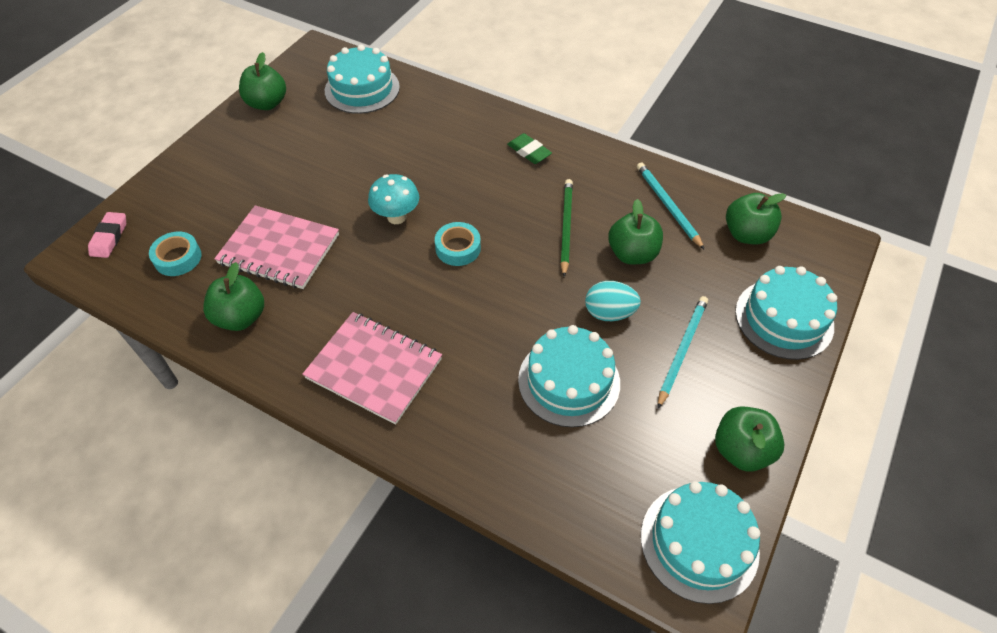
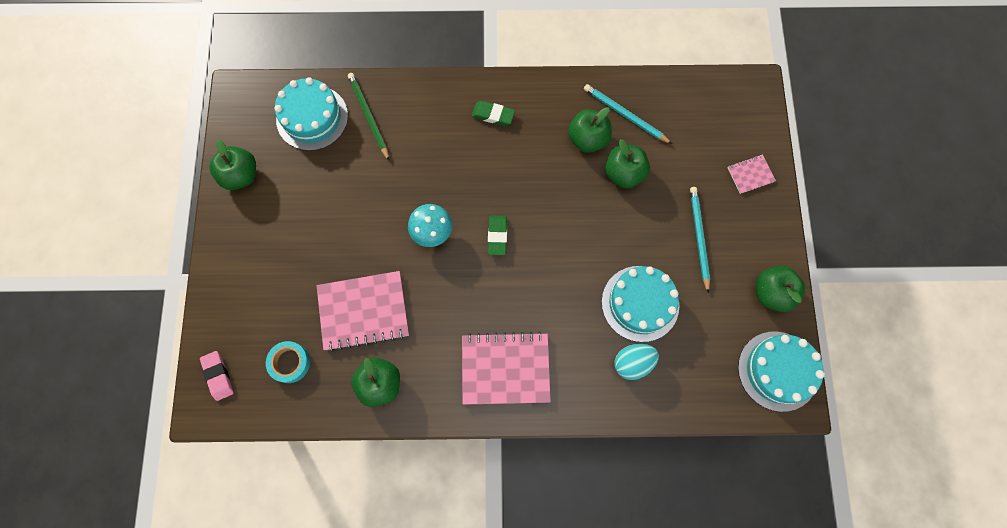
camera: 30 degrees left, 20 degrees up
(458, 248) = (497, 236): turquoise tape -> green eraser
(566, 227) = (563, 174): green pencil -> green pencil (368, 116)
(609, 313) = (636, 233): turquoise egg -> turquoise egg (632, 363)
(746, 234) = (692, 113): green apple -> green apple (588, 139)
(784, 318) = (750, 174): turquoise cake -> pink notebook

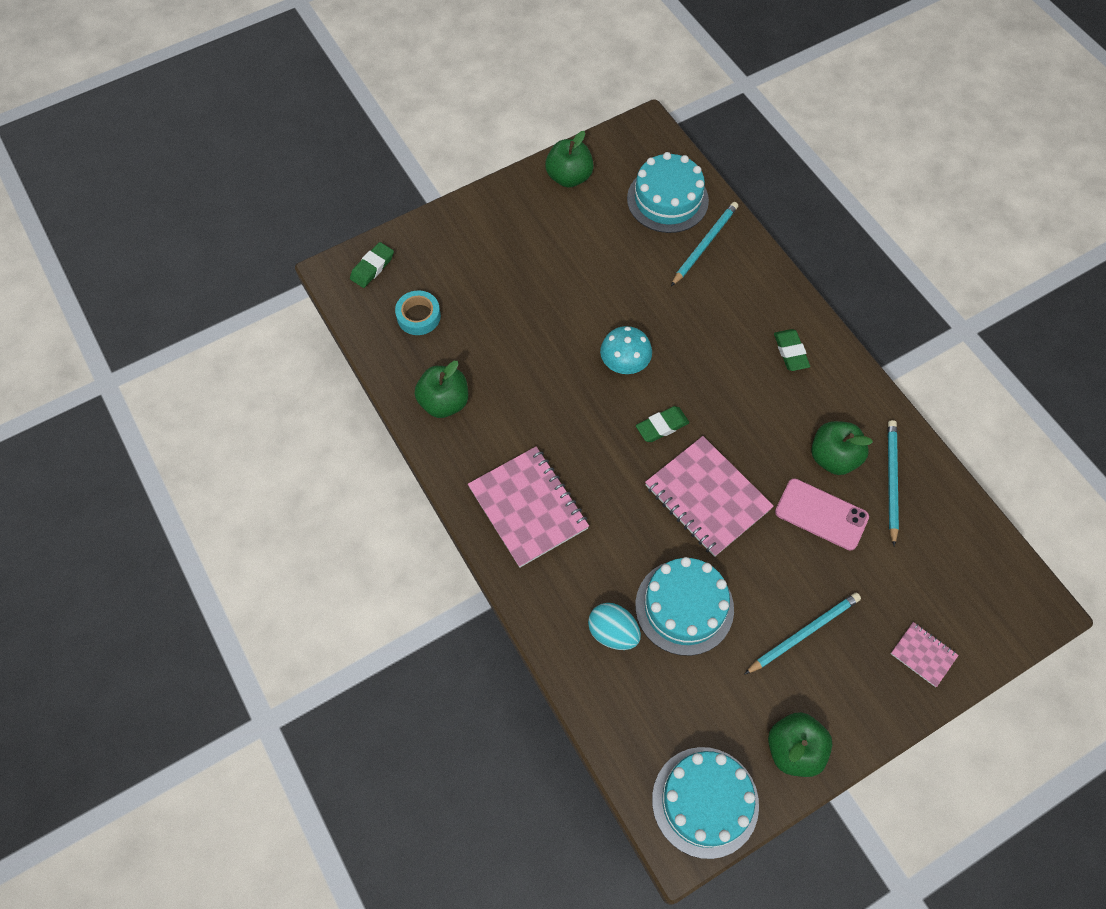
camera: 60 degrees right, 10 degrees down
(218, 376) = (372, 267): pink eraser -> green eraser
(363, 311) = (505, 349): pink notebook -> pink notebook (707, 497)
(368, 116) = (704, 244): green pencil -> turquoise pencil
(623, 173) = (821, 514): green apple -> pink phone

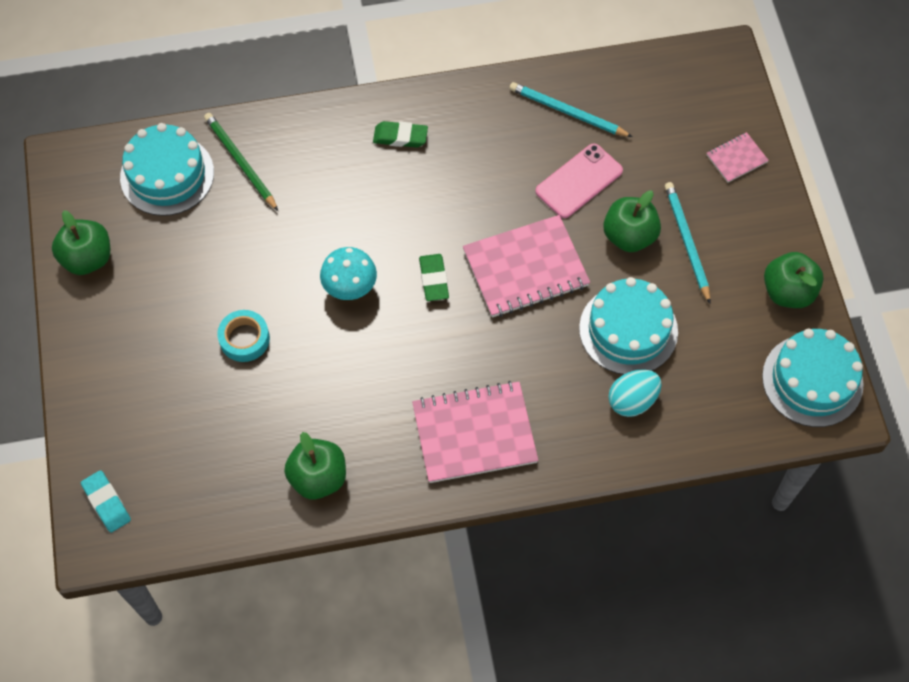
camera: 70 degrees left, 0 degrees up
(372, 267) = (107, 503): green eraser -> turquoise eraser
(418, 316) = (197, 472): turquoise tape -> turquoise tape (244, 339)
(704, 244) = (240, 162): turquoise pencil -> green pencil
(833, 457) = (526, 148): green apple -> green apple (629, 236)

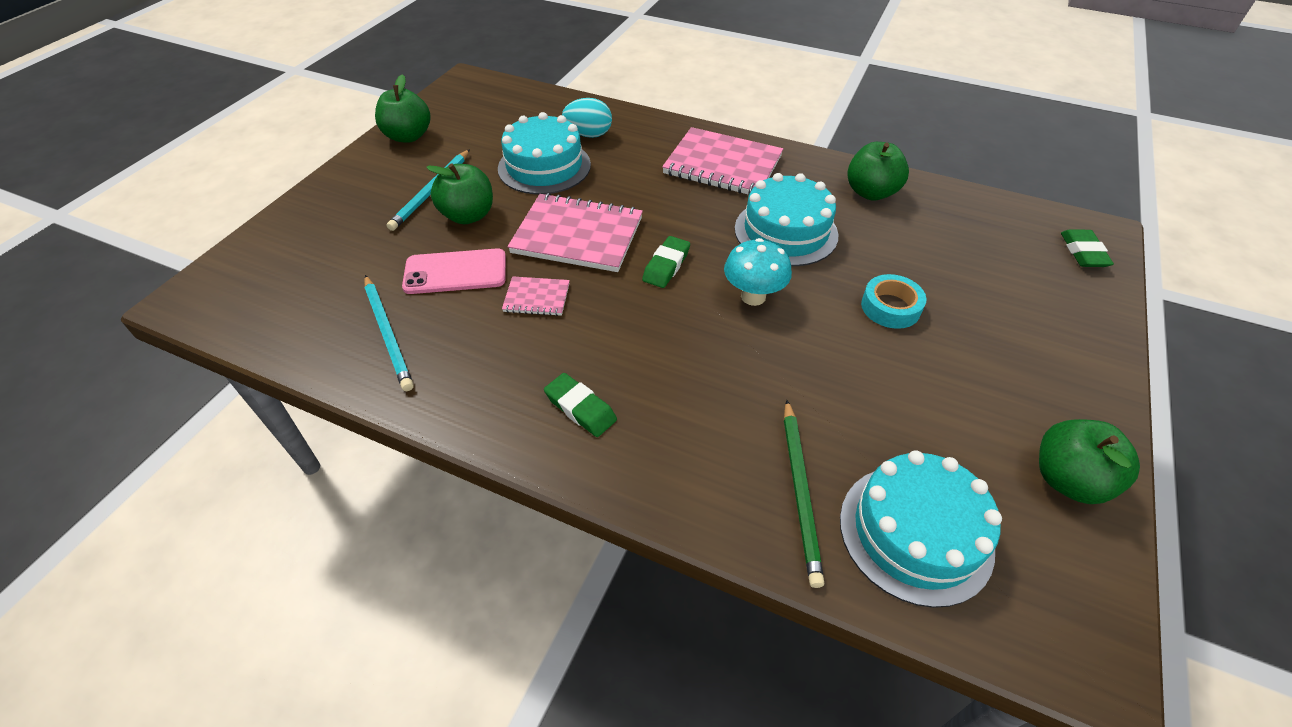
camera: 145 degrees left, 15 degrees down
(107, 503) = (1083, 252): turquoise eraser -> green eraser
(736, 158) = (312, 221): pink notebook -> pink notebook (537, 298)
(812, 380) = (461, 96): turquoise cake -> turquoise cake (786, 232)

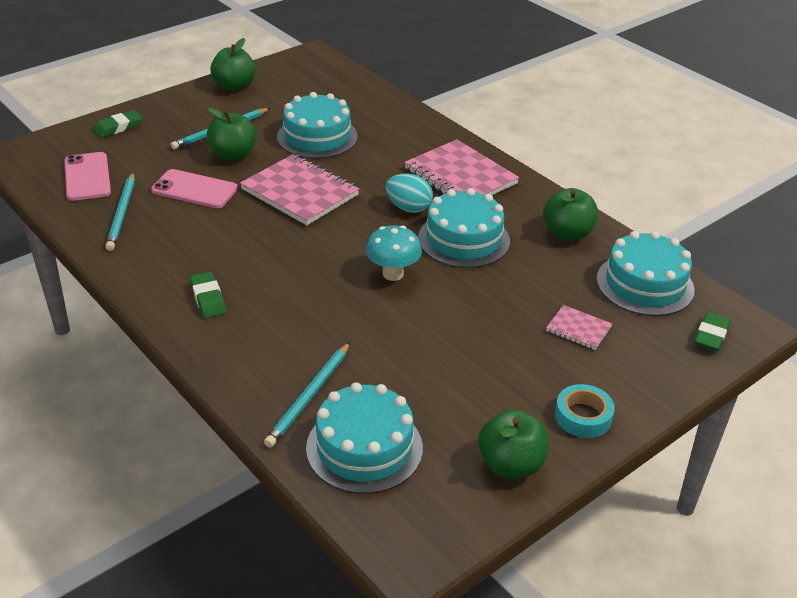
camera: 25 degrees right, 10 degrees down
(307, 300) = (87, 177): none -> pink phone
(537, 298) = (236, 223): pink notebook -> pink notebook (578, 329)
(589, 134) = (372, 123): turquoise egg -> turquoise egg (408, 208)
(666, 266) = (347, 233): green eraser -> green eraser (118, 127)
(800, 491) = (309, 397): green pencil -> turquoise pencil
(890, 307) = (494, 316): turquoise tape -> turquoise tape (583, 416)
(982, 221) = (645, 284): none -> turquoise cake

